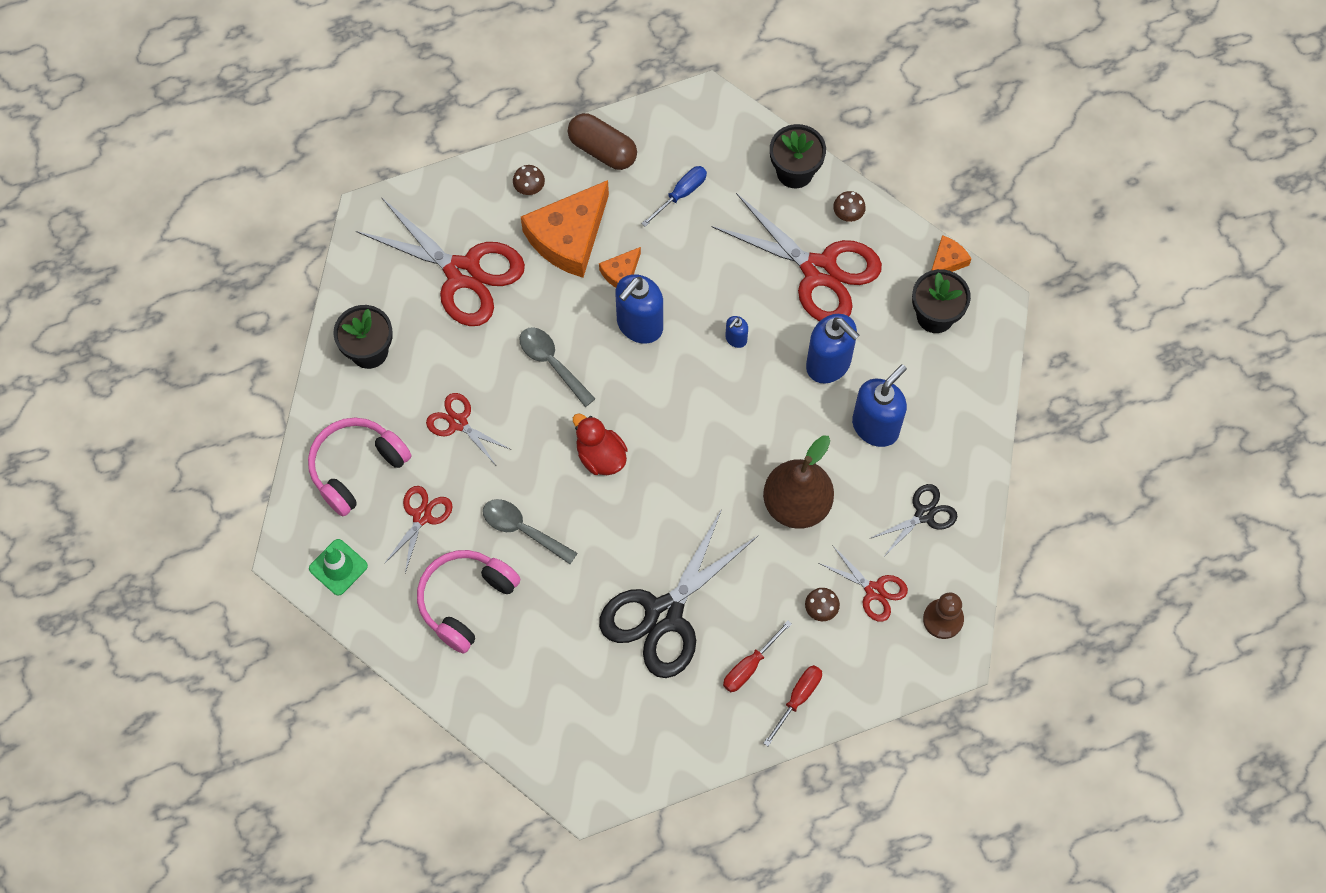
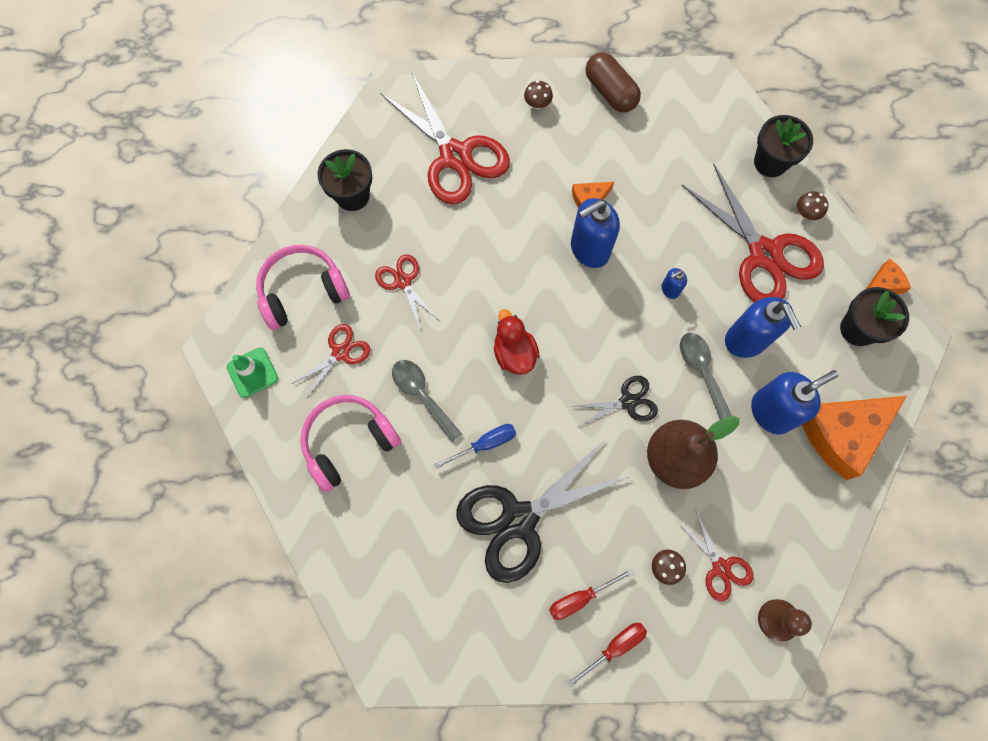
camera: 20 degrees right, 5 degrees up
(552, 363) = (502, 257): grey spoon -> grey spoon (702, 372)
(569, 236) = (556, 155): orange cheese -> orange cheese (842, 432)
(681, 194) = (664, 150): blue screwdriver -> blue screwdriver (485, 444)
(924, 514) = (791, 511): black scissors -> black scissors (628, 402)

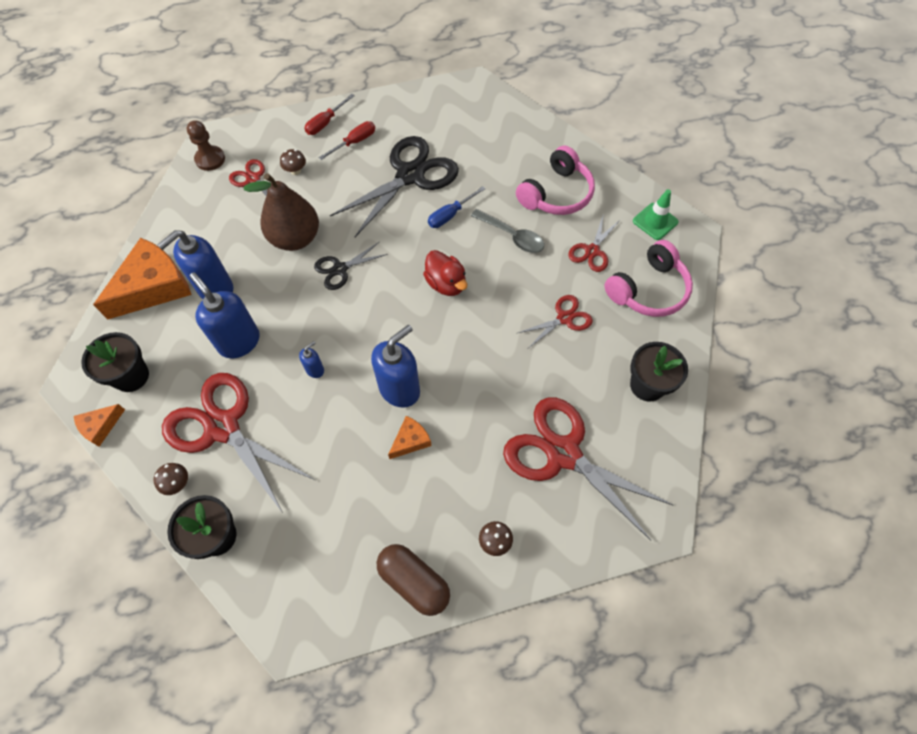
camera: 165 degrees right, 10 degrees down
(403, 281) = (564, 318): red scissors -> red scissors turned 75 degrees counterclockwise
(702, 372) = (278, 306): grey spoon -> none

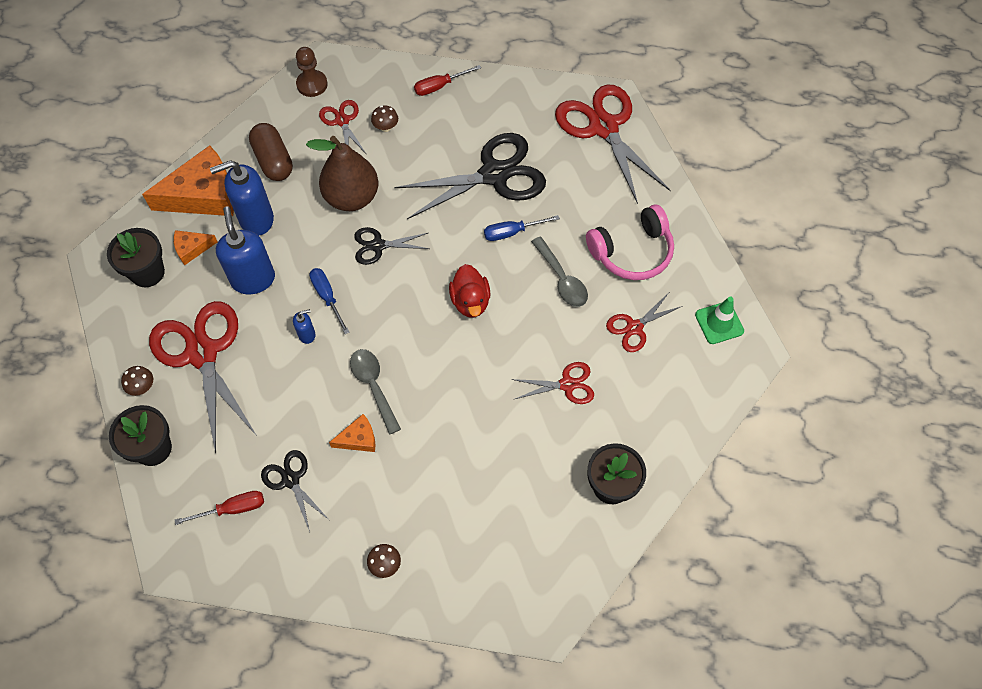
camera: 25 degrees right, 0 degrees up
(100, 426) = (102, 308): orange cheese -> orange cheese (192, 248)
(317, 330) = (327, 297): none -> blue screwdriver
(354, 142) = (457, 118): red screwdriver -> red screwdriver (232, 509)
(367, 505) = (291, 480): none -> black scissors
(400, 389) = (373, 386): blue soap dispenser -> grey spoon
(414, 582) = (296, 566): brown capsule -> brown capsule (273, 161)
(563, 453) = (492, 514): red scissors -> red scissors (604, 127)
(648, 290) = (669, 391): pink headphones -> none

